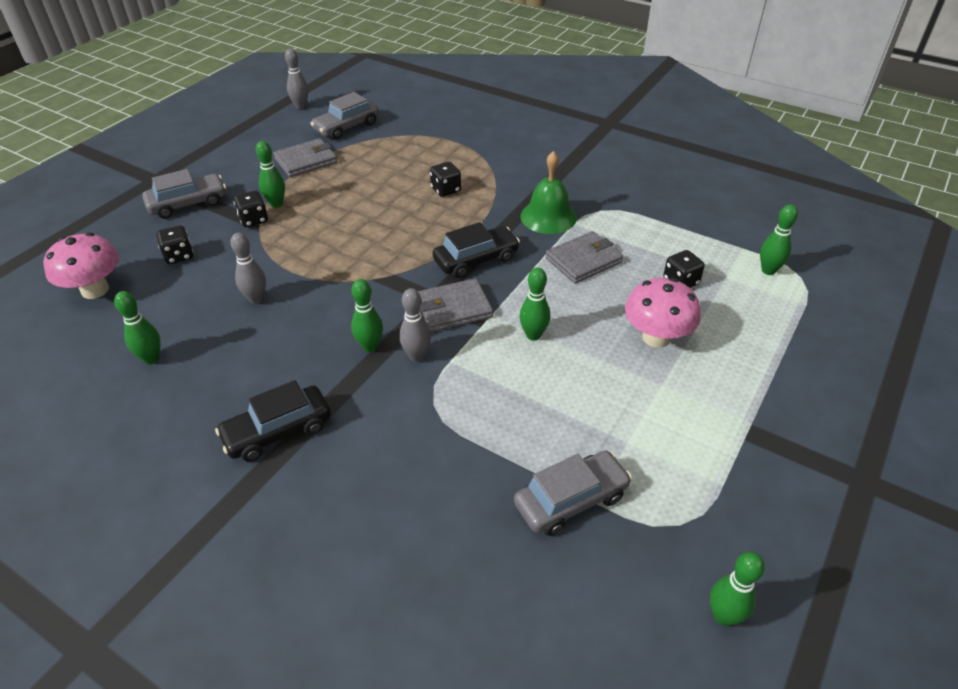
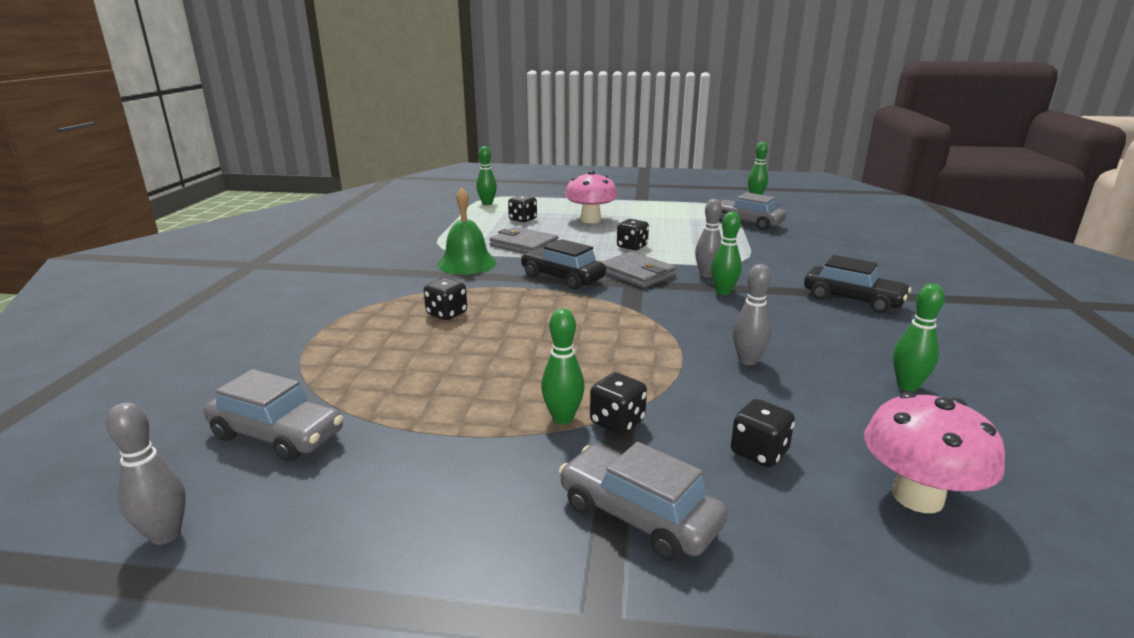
camera: 115 degrees left, 20 degrees down
(306, 161) = (419, 437): grey wallet -> none
(533, 335) = (632, 247): green bowling pin -> black dice

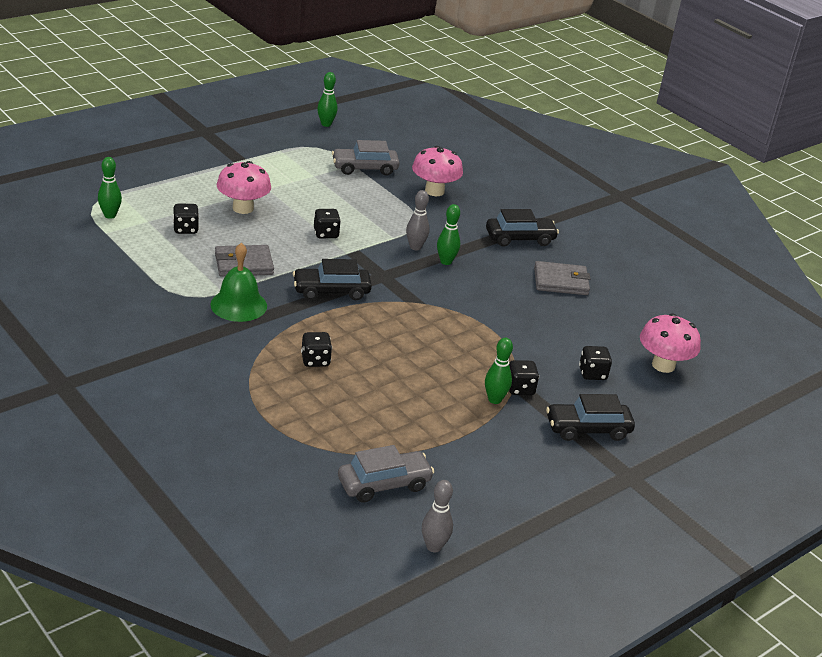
camera: 50 degrees left, 10 degrees up
(637, 274) = (372, 265): grey wallet -> grey wallet (561, 281)
(638, 516) = (588, 429): grey car -> black car
(748, 360) = (525, 317): grey bowling pin -> none
(798, 248) = (434, 191): none -> pink mushroom
(907, 386) = (606, 301): green bowling pin -> none

